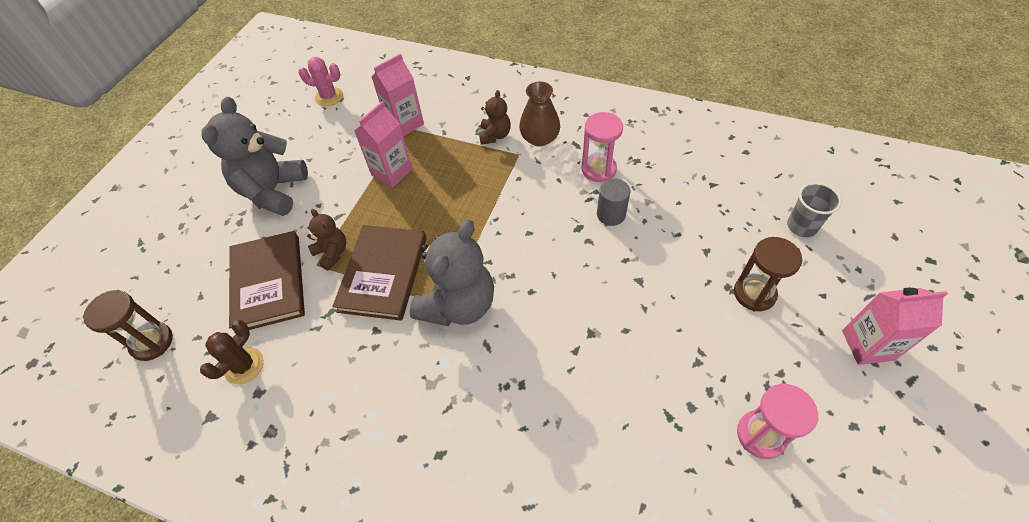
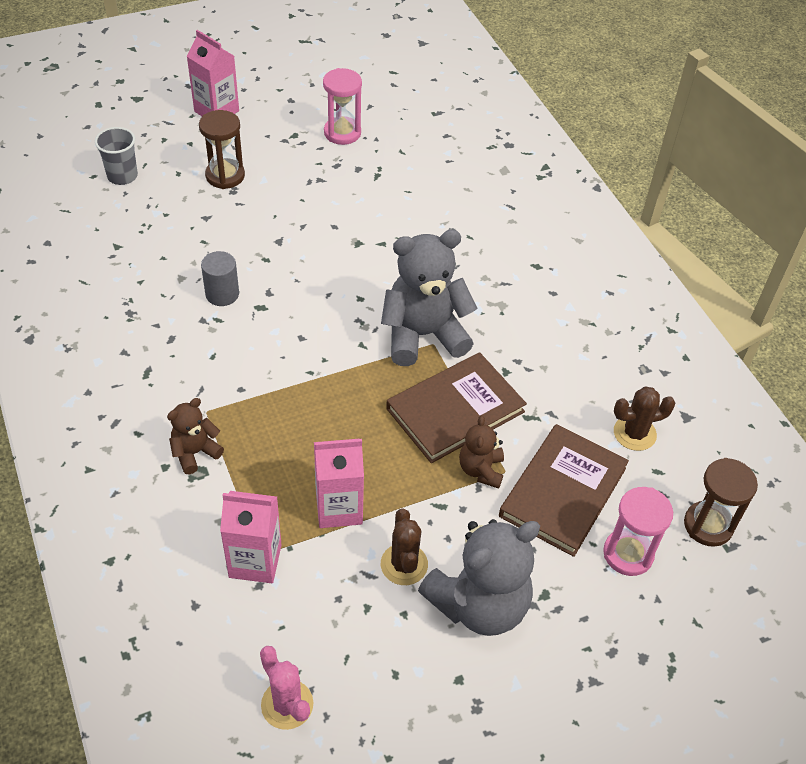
camera: 140 degrees left, 5 degrees down
(330, 176) = (404, 564): none -> brown cactus
(539, 138) = (164, 409): brown vase -> none
(598, 169) = (169, 334): pink hourglass -> pink hourglass (628, 554)

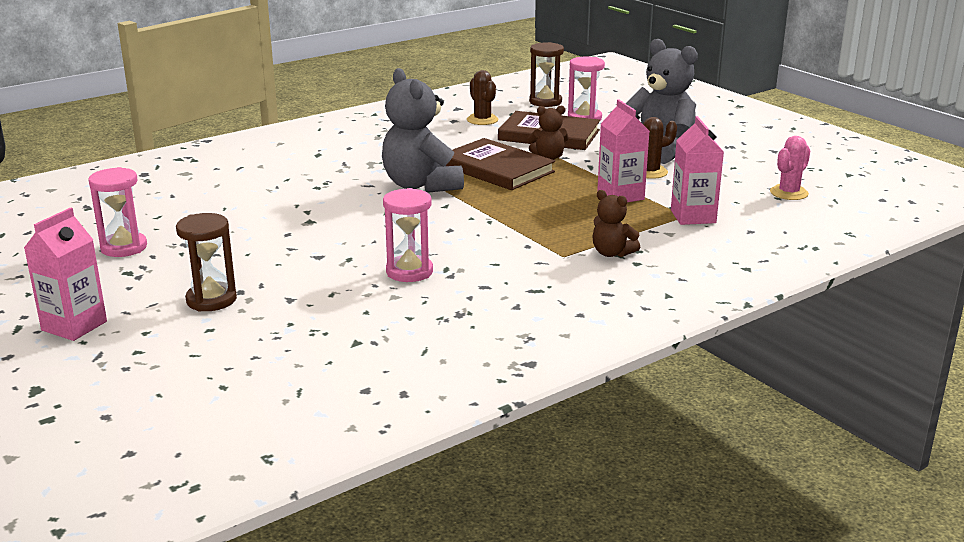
camera: 100 degrees left, 25 degrees down
(122, 176) = (220, 365): grey cup -> none
(222, 294) = (409, 272): grey cylinder -> pink hourglass

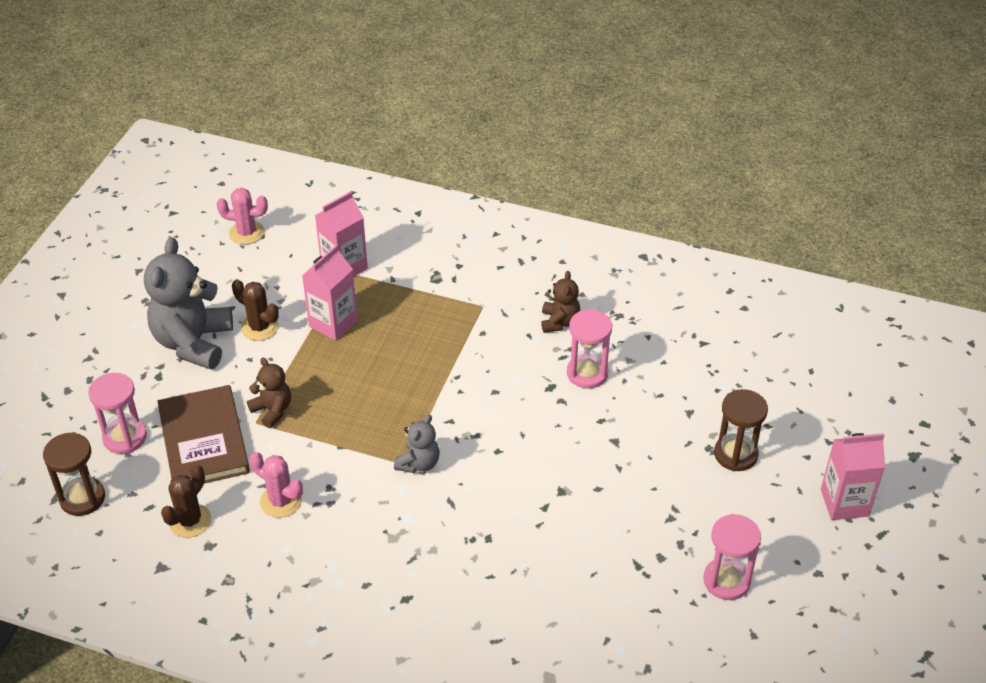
camera: 125 degrees left, 20 degrees up
(421, 185) = (419, 463): grey teddy bear -> grey teddy bear, size x0.51
(457, 142) = (281, 501): none -> pink cactus
(496, 169) = (333, 432): brown book -> none
(612, 253) = (454, 283): brown teddy bear -> brown teddy bear (559, 322)

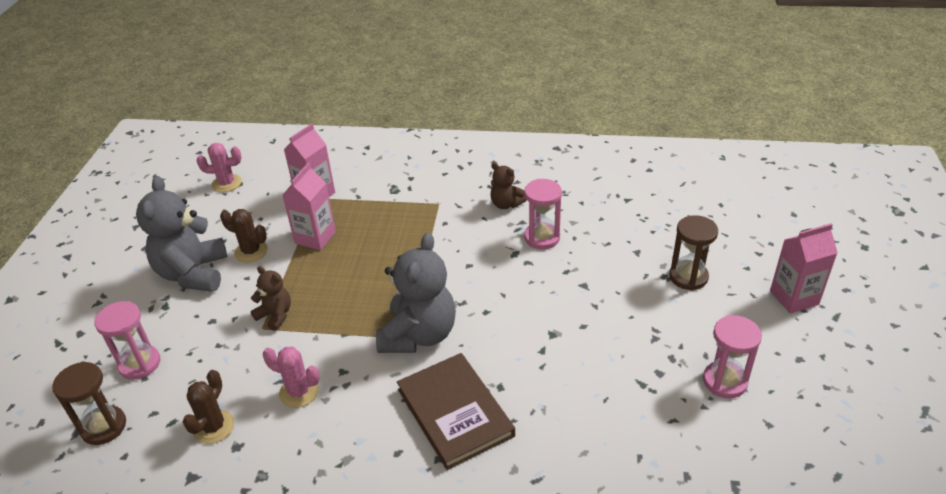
camera: 10 degrees left, 5 degrees down
(204, 440) = (216, 352): brown book -> brown book (455, 412)
(419, 463) = (419, 335): grey teddy bear -> grey teddy bear, size x1.97
(559, 322) = (506, 204): brown teddy bear -> brown teddy bear turned 135 degrees clockwise

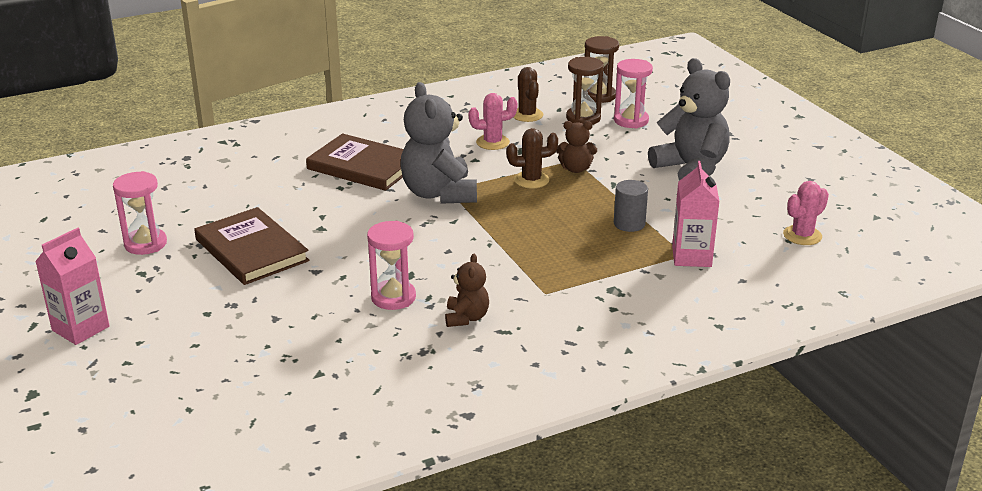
camera: 145 degrees right, 10 degrees down
(251, 251) = (670, 196): brown cactus -> brown cactus (531, 180)
(315, 237) = (629, 224): pink carton -> grey cylinder
(506, 204) = (466, 318): brown teddy bear -> brown teddy bear turned 90 degrees clockwise
(627, 331) = (251, 250): none -> brown book
(688, 277) = (206, 312): brown hourglass -> brown hourglass (583, 118)

